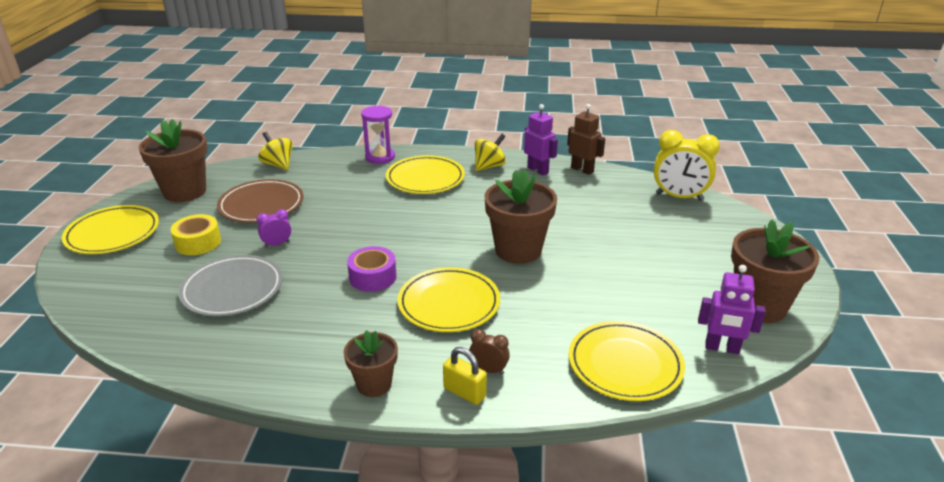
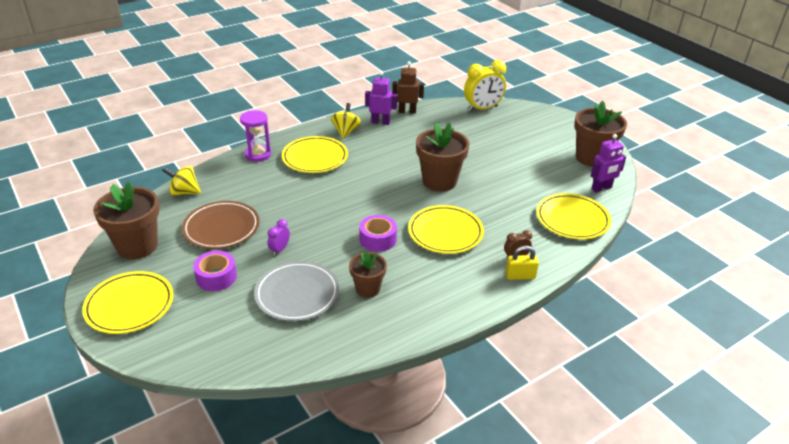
camera: 40 degrees left, 5 degrees up
(198, 242) = (216, 277): yellow tape -> purple tape
(374, 384) = (469, 299): brown flower pot -> brown flower pot (368, 289)

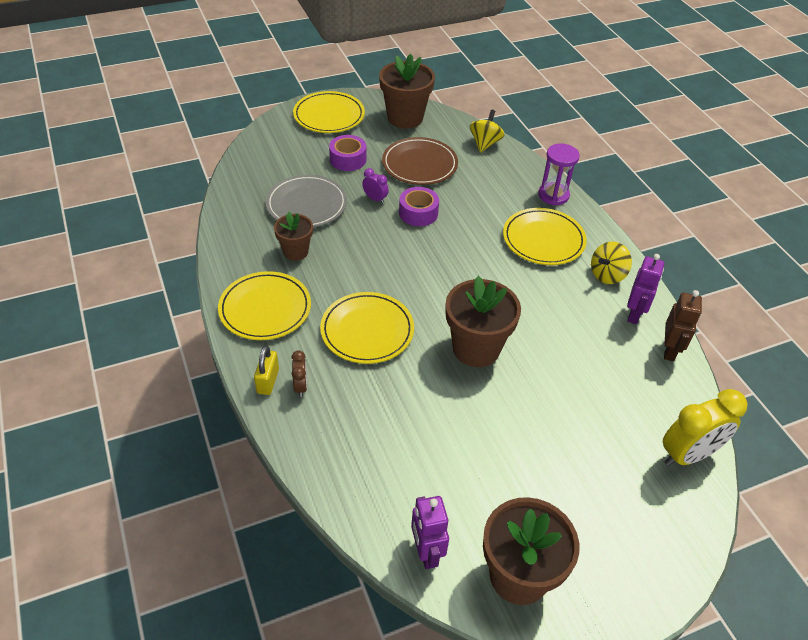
camera: 100 degrees right, 10 degrees up
(346, 131) = (607, 275): yellow spinning top -> yellow spinning top turned 120 degrees clockwise
(378, 239) = (371, 271): purple tape -> purple tape (418, 213)
(482, 109) = (688, 454): yellow clock -> yellow clock turned 105 degrees counterclockwise
(572, 219) = (358, 478): yellow plate -> yellow plate (265, 309)

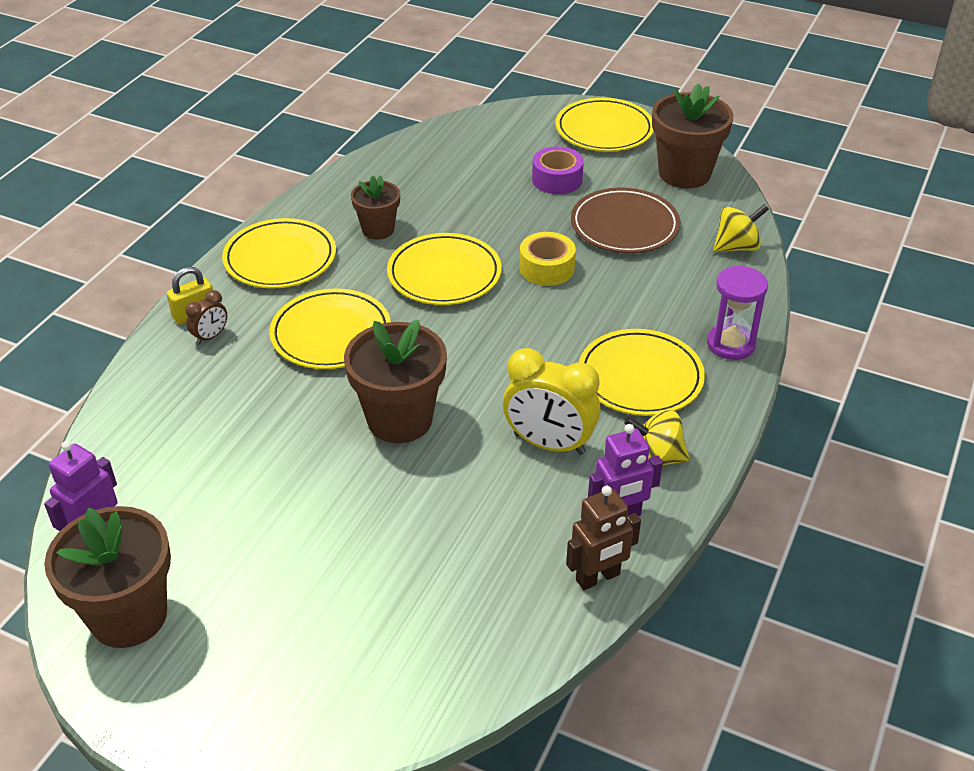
camera: 50 degrees right, 5 degrees down
(306, 205) = (451, 197): grey plate -> none
(373, 252) = (444, 274): none -> yellow plate
(375, 199) = (524, 230): purple clock -> none
(418, 213) = (546, 268): purple tape -> yellow tape
(688, 454) = (442, 677): yellow clock -> yellow clock (549, 444)

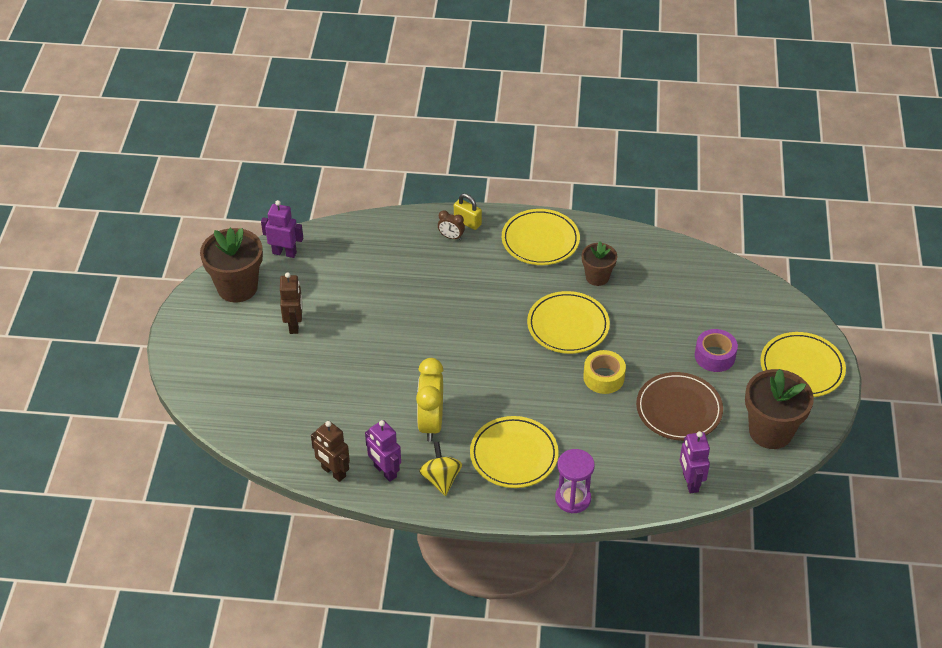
camera: 70 degrees right, 5 degrees up
(266, 556) = (294, 325): none -> brown robot
(331, 334) = (480, 290): yellow plate -> none
(399, 419) = (420, 346): brown flower pot -> none
(736, 247) = (690, 482): yellow spinning top -> purple robot

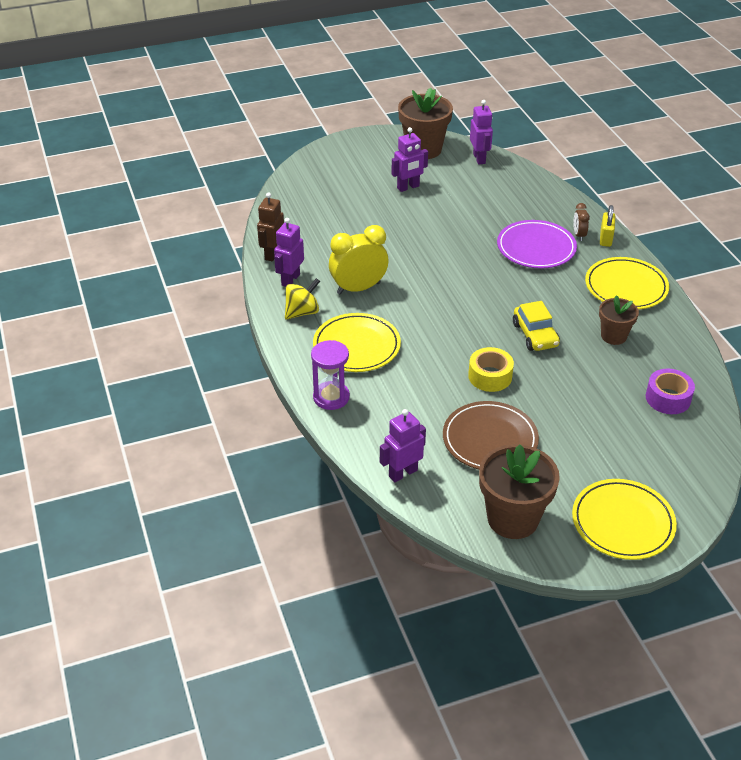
camera: 65 degrees right, 5 degrees down
(294, 325) = (408, 187): brown robot -> purple robot
(451, 273) = (536, 248): none -> purple plate
(568, 325) = (535, 335): yellow plate -> yellow car
(714, 356) = (581, 447): purple tape -> purple tape (668, 398)

